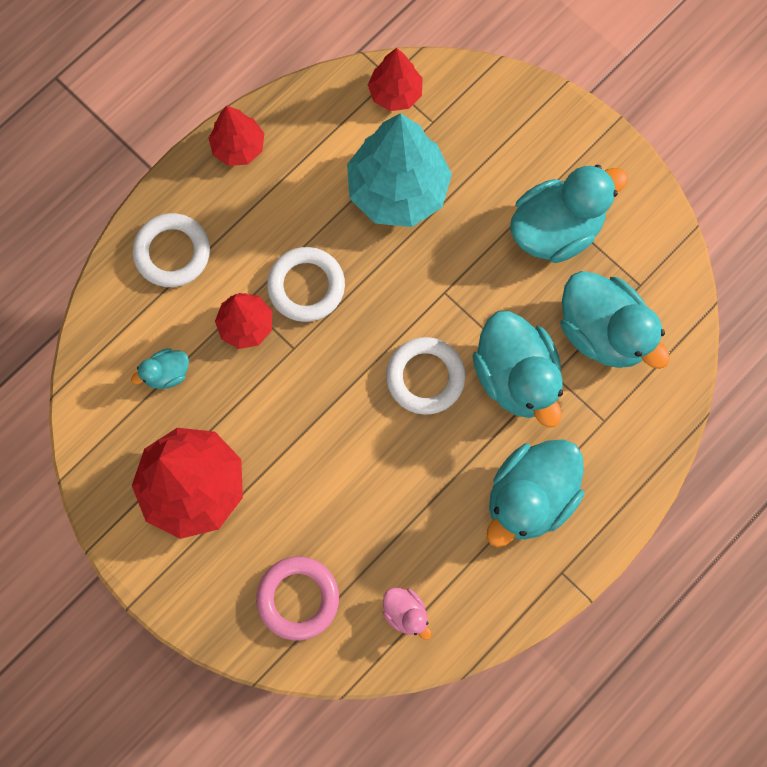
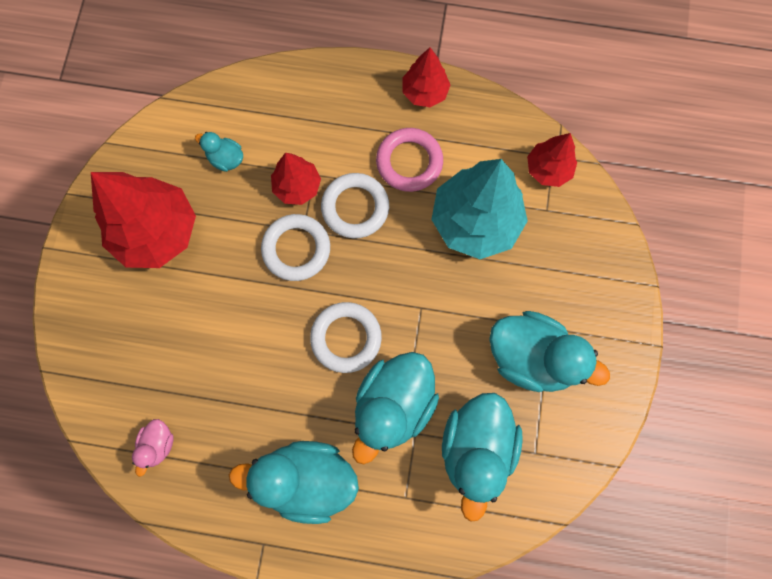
camera: 55 degrees right, 0 degrees up
(172, 252) = (315, 102): white ring -> white ring (296, 249)
(298, 598) = (121, 359): pink ring -> pink ring (409, 162)

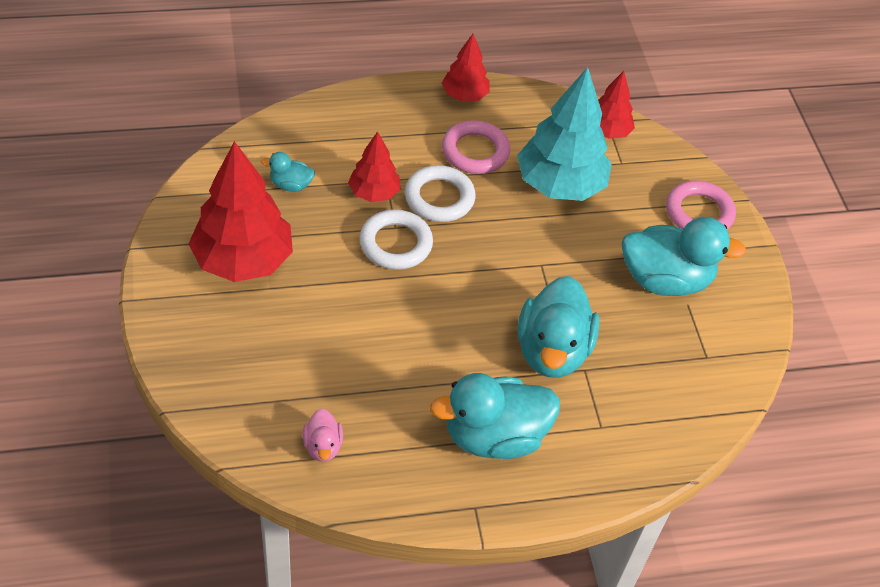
camera: 25 degrees left, 25 degrees down
(346, 338) = (479, 306): white ring -> none
(476, 448) = (649, 367): turquoise duck -> none
(599, 289) = (699, 213): none -> pink ring

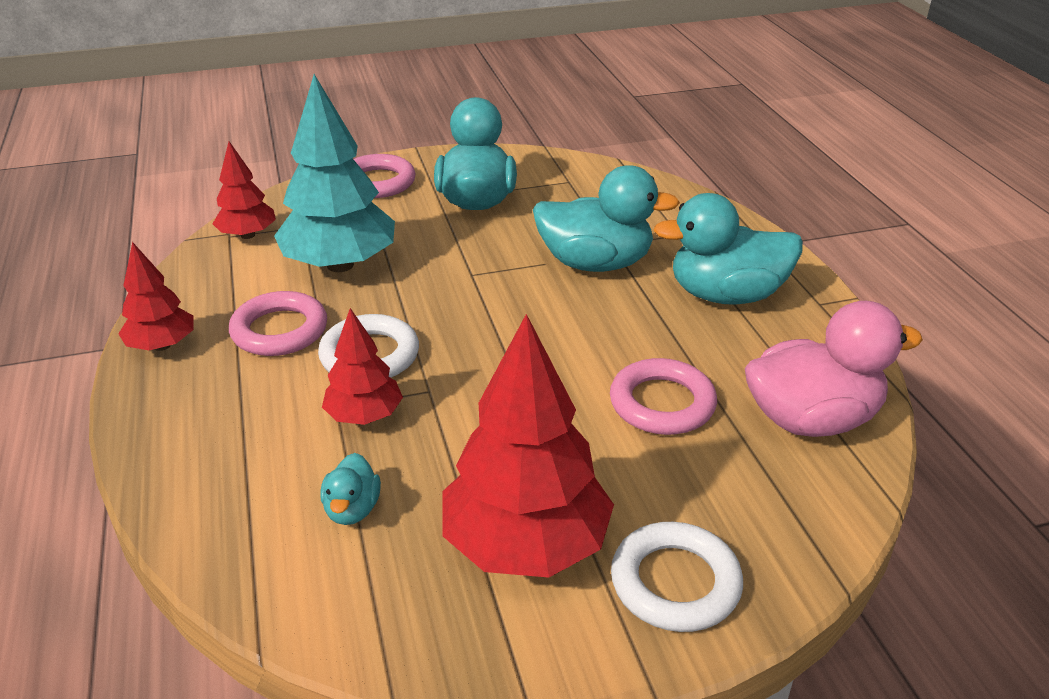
camera: 90 degrees left, 15 degrees down
(323, 446) = (811, 419): pink duck -> pink duck, size x2.13
(358, 356) = (662, 403): none -> pink ring
(395, 244) = (460, 387): white ring -> white ring (675, 583)
(494, 436) = (726, 295): turquoise duck -> turquoise duck turned 105 degrees clockwise

